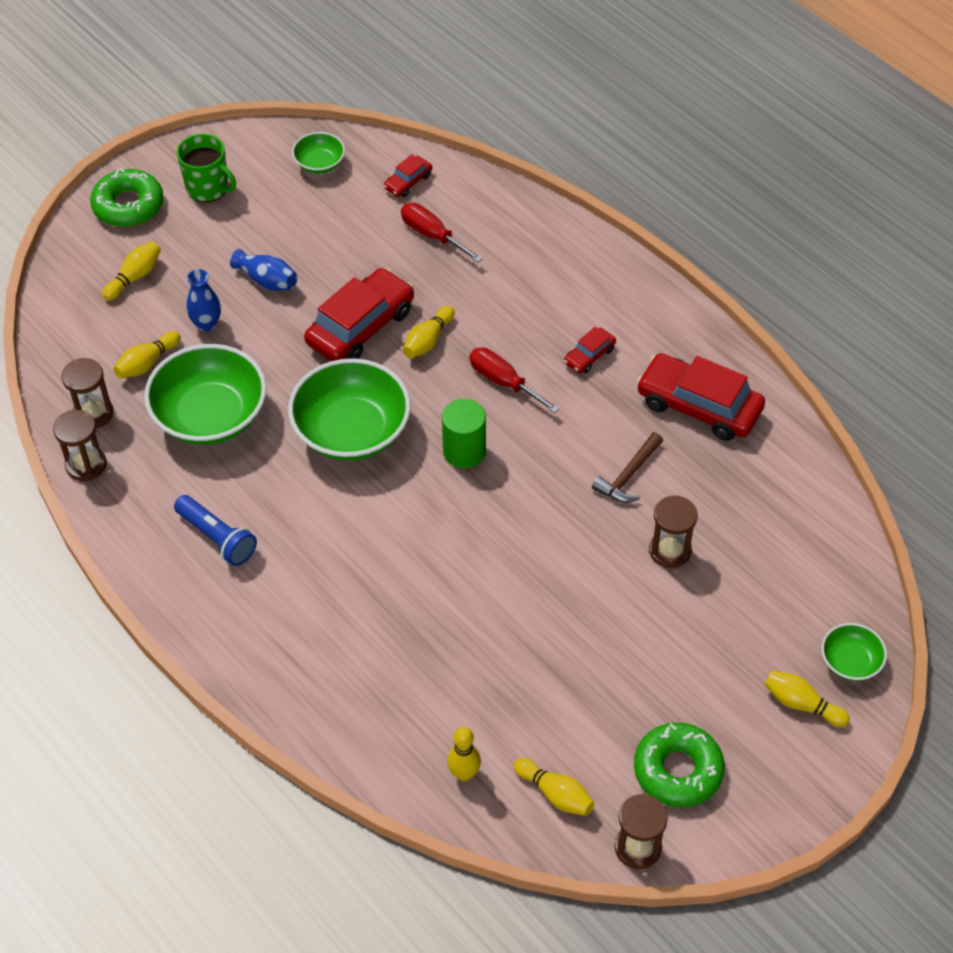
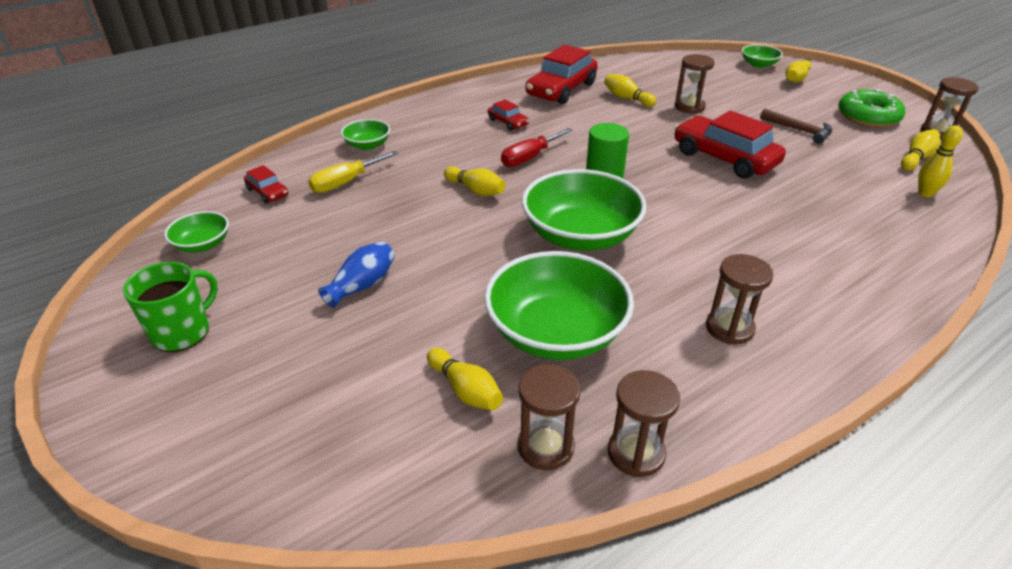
camera: 85 degrees left, 15 degrees down
(128, 205) = (163, 413): green donut -> none
(135, 277) = (307, 404): yellow bowling pin -> yellow bowling pin (627, 98)
(206, 324) = (413, 334): blue vase -> none
(217, 538) = (729, 328): blue flashlight -> brown hourglass
(361, 327) = (449, 226): red car -> red car (724, 158)
(432, 235) = (345, 182): red screwdriver -> yellow screwdriver
(513, 237) = (367, 145): none -> green bowl
(628, 476) = (625, 116): brown hammer -> brown hammer (799, 130)

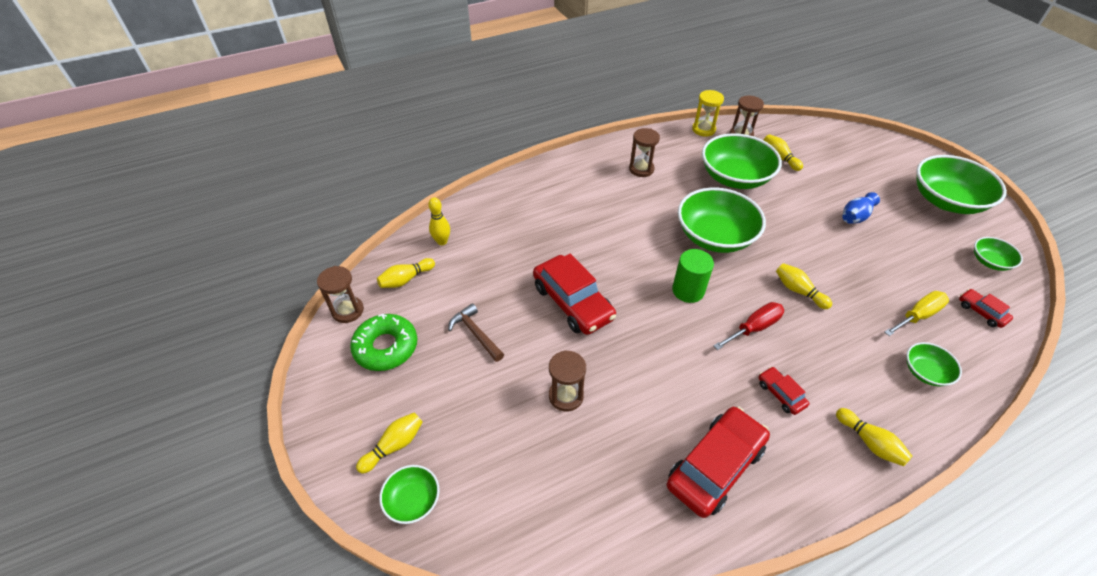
camera: 170 degrees left, 10 degrees up
(182, 332) = (946, 201): green mug -> green bowl
(627, 98) = (634, 428): yellow bowling pin -> yellow bowling pin (869, 442)
(636, 453) = (703, 130): brown hourglass -> yellow hourglass

